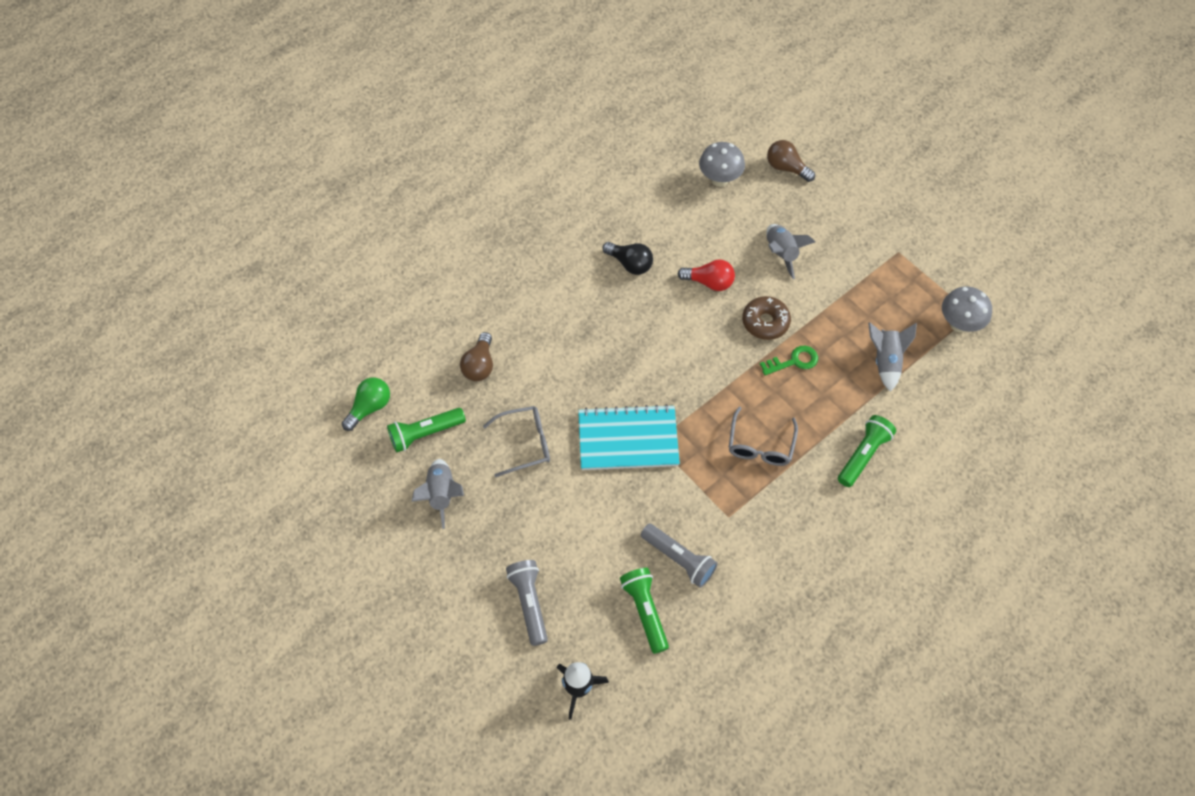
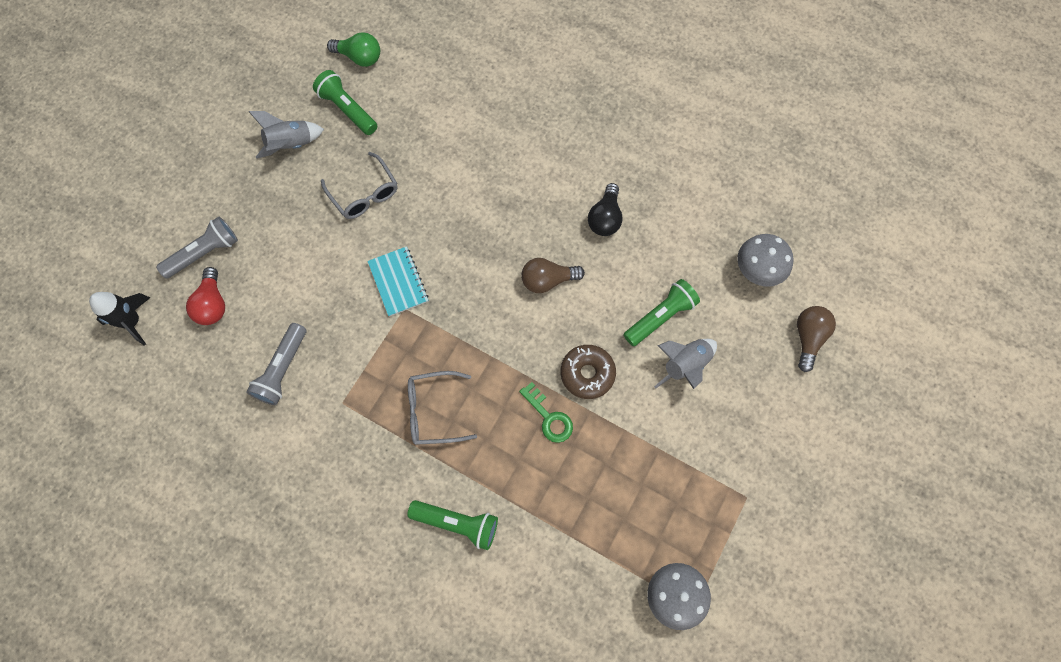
camera: 70 degrees right, 10 degrees up
(479, 365) = (434, 127): brown light bulb -> brown light bulb (548, 280)
(628, 439) = (398, 282): turquoise notebook -> turquoise notebook, size x0.63
(645, 611) = (221, 355): green flashlight -> green flashlight (660, 317)
(709, 282) = (615, 302): red light bulb -> red light bulb (213, 304)
(885, 361) = (586, 519): grey rocket -> none

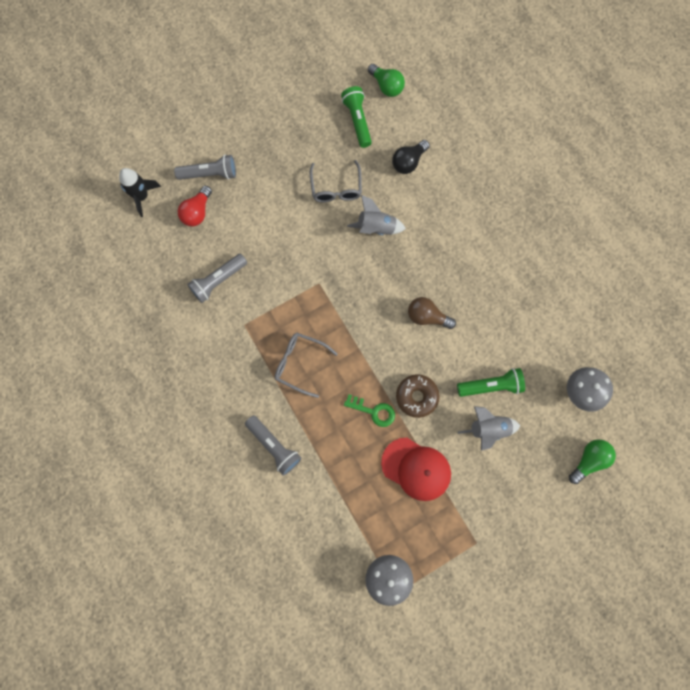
camera: 30 degrees right, 5 degrees up
(291, 145) = (306, 127): grey rocket -> grey rocket (376, 228)
(398, 282) = (325, 263): turquoise notebook -> none
(457, 523) = (274, 446): green flashlight -> grey flashlight
(549, 417) = (373, 411): green key -> green key turned 60 degrees counterclockwise
(605, 218) = (493, 294): black light bulb -> black light bulb (408, 162)
(633, 454) = (416, 469): none -> red cap
(808, 338) = (588, 460): brown light bulb -> green light bulb

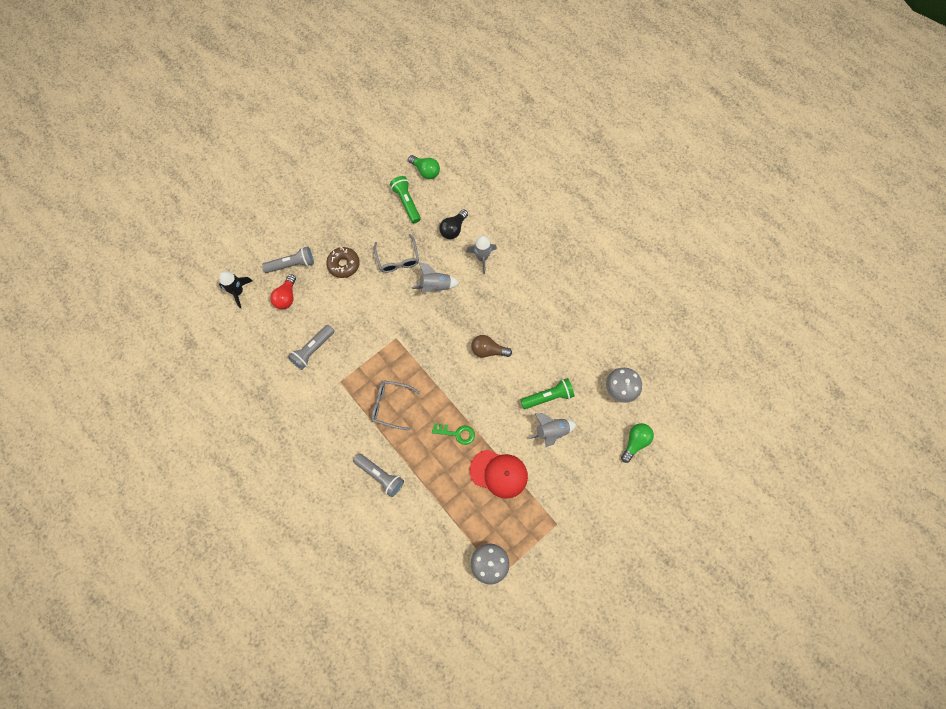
camera: 10 degrees left, 5 degrees down
(416, 396) = (490, 416): brown donut -> brown donut (344, 264)
(437, 202) = (482, 257): none -> grey rocket

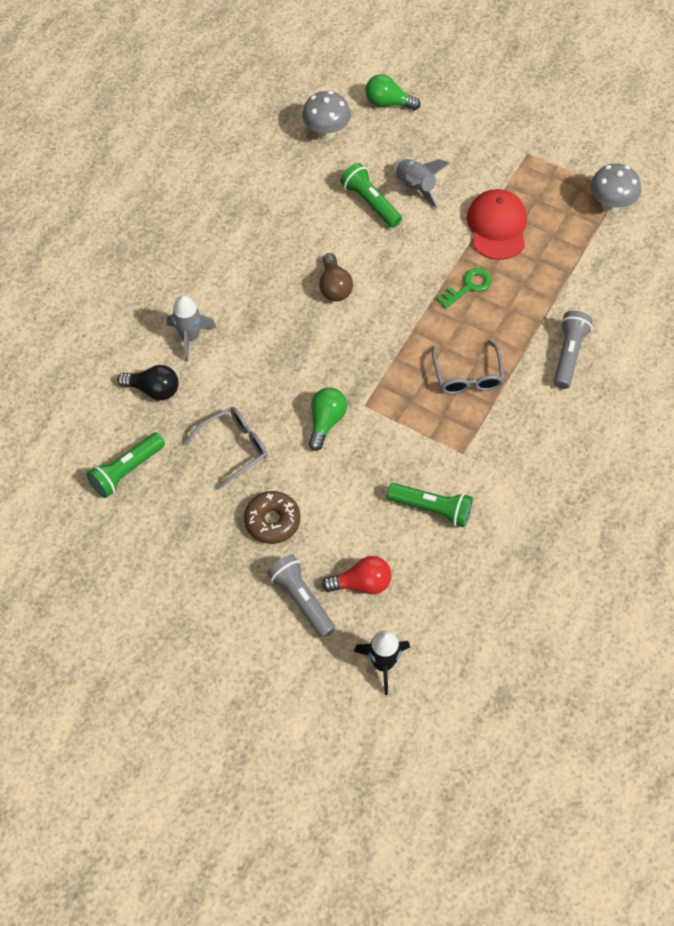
camera: 110 degrees left, 10 degrees down
(313, 350) = (432, 509): grey flashlight -> green flashlight
(425, 171) = (57, 463): green light bulb -> green light bulb (326, 422)
(435, 286) = (260, 382): grey rocket -> none
(457, 433) = (468, 287): green key -> green key turned 60 degrees clockwise

